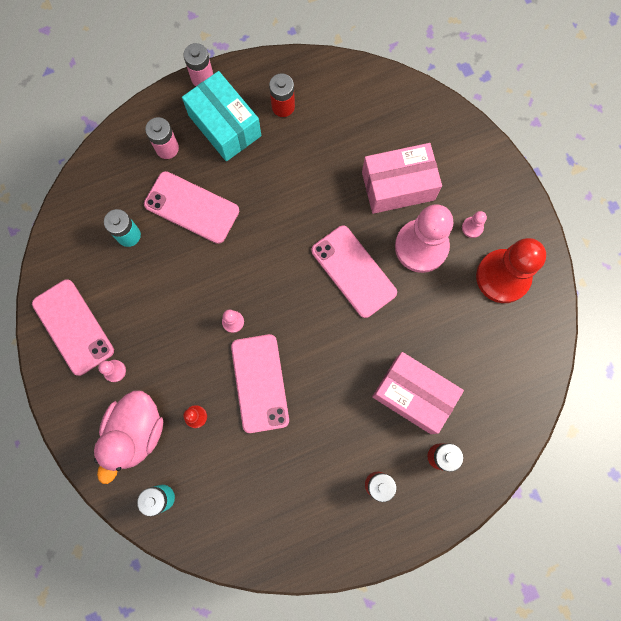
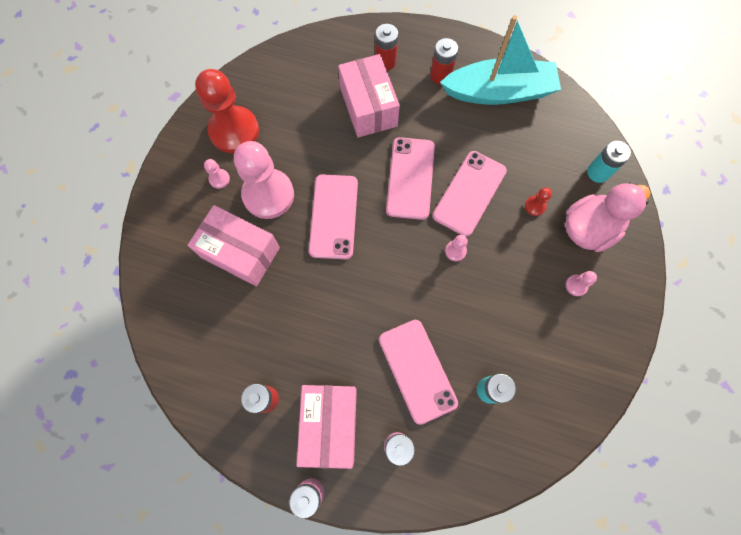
camera: 140 degrees left, 5 degrees down
(73, 327) = (589, 347): pink phone -> pink phone (410, 178)
(224, 125) = (330, 424): turquoise box -> pink box
(310, 512) = (499, 92): none -> turquoise boat

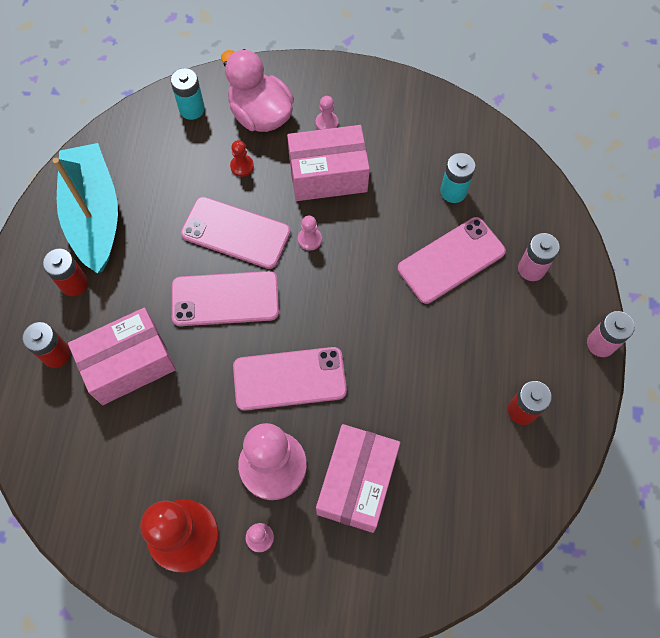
camera: 100 degrees left, 5 degrees down
(330, 424) = (529, 337): pink box -> pink box (328, 175)

